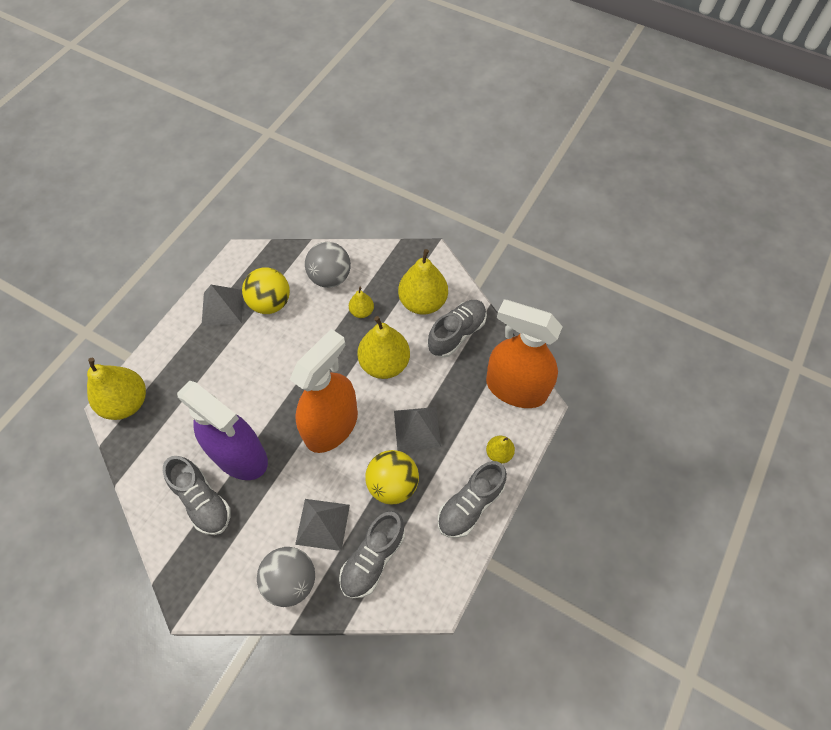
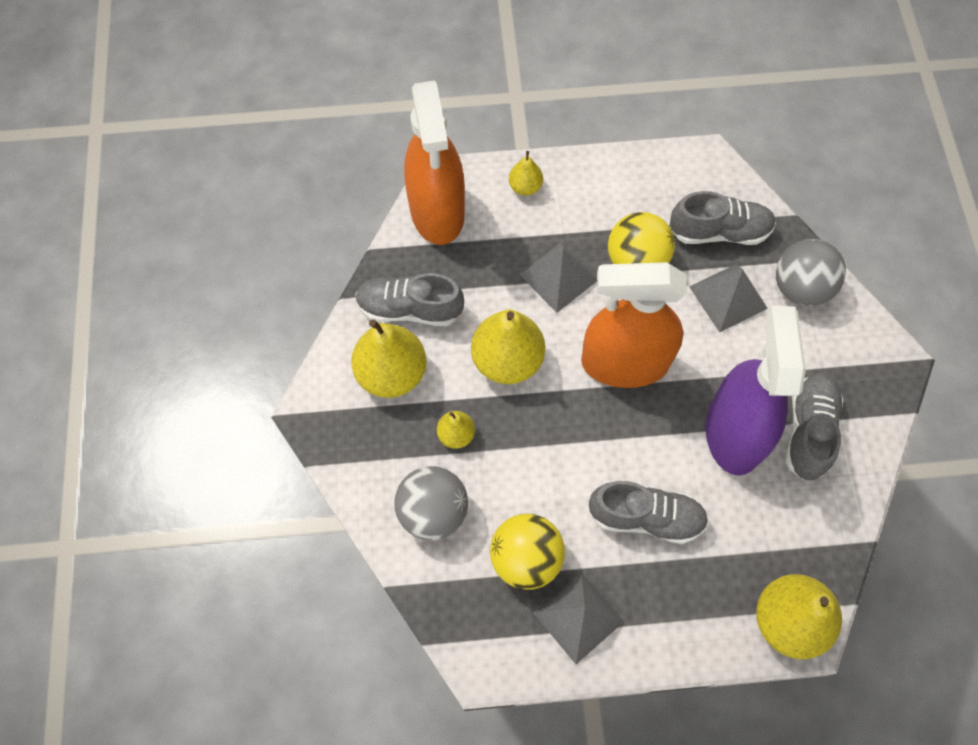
camera: 125 degrees left, 5 degrees up
(470, 505) = (599, 182): grey shoe -> grey shoe (646, 517)

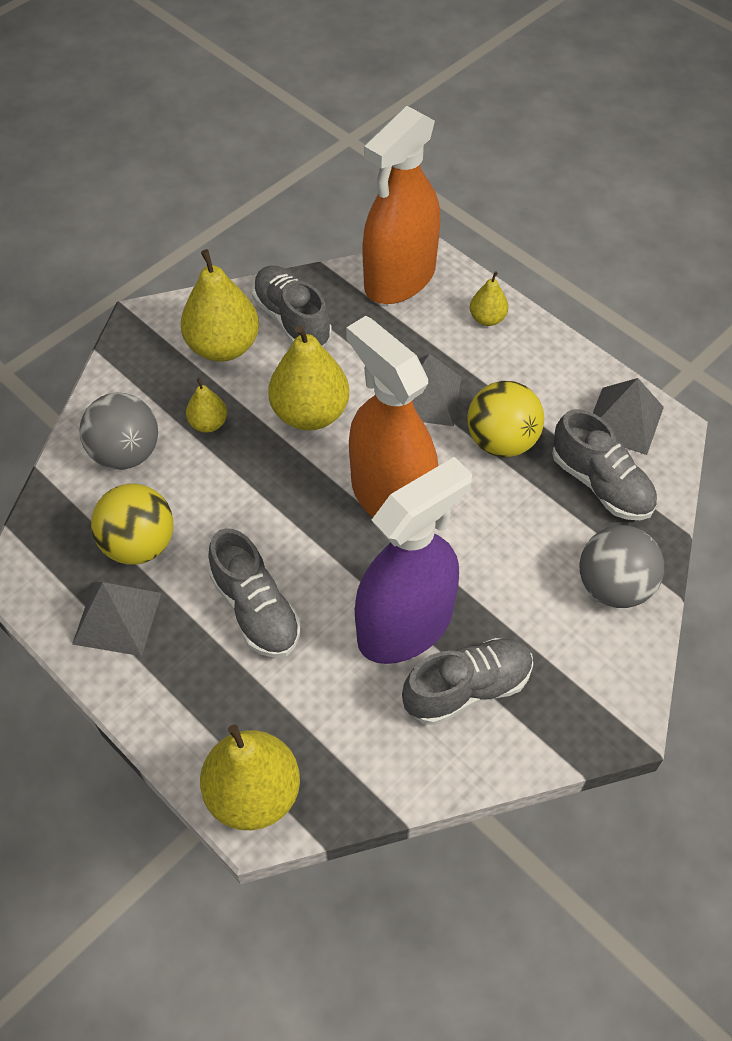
camera: 50 degrees right, 10 degrees down
(728, 297) = (540, 534): grey pyramid -> grey pyramid (624, 420)

